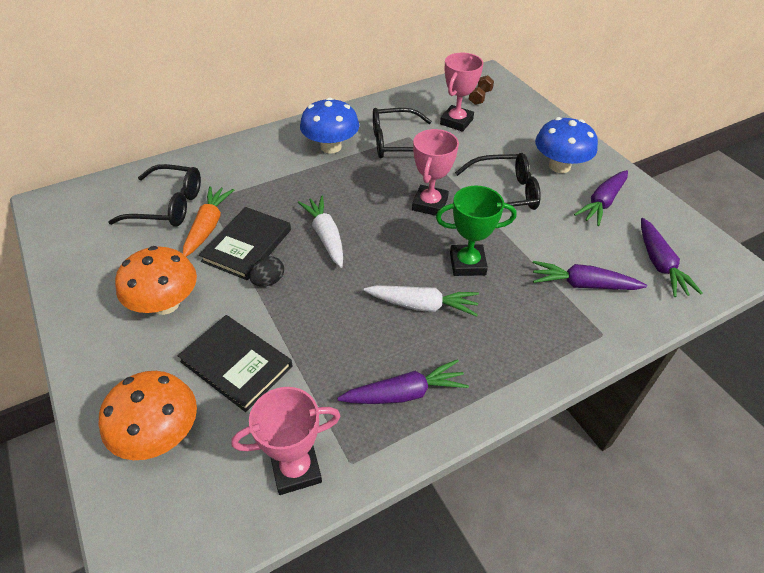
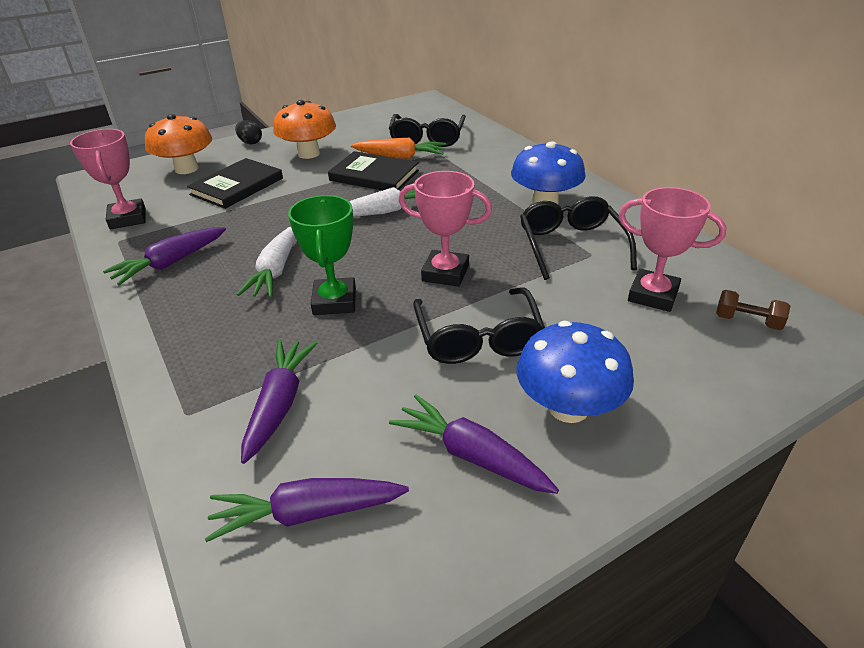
camera: 90 degrees right, 10 degrees down
(268, 281) = (326, 189): black egg -> black egg (250, 142)
(404, 393) = (170, 263): purple carrot -> purple carrot turned 60 degrees clockwise

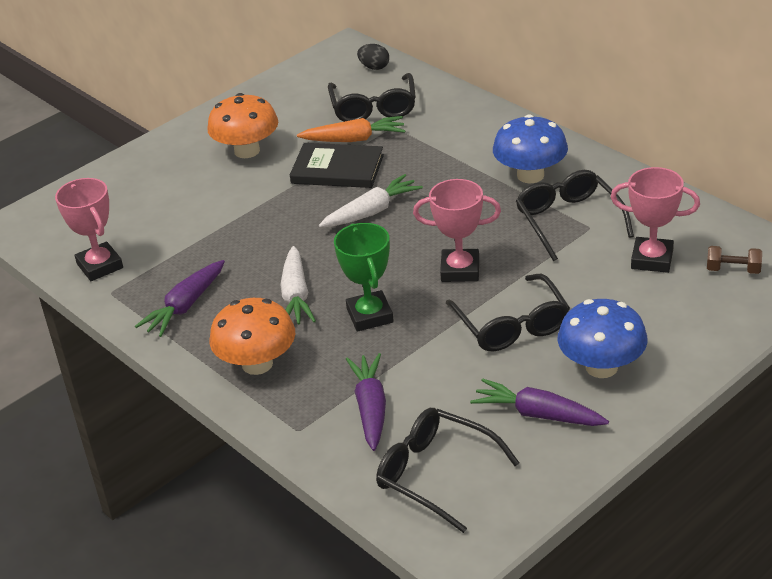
camera: 10 degrees left, 0 degrees up
(186, 169) = (117, 193): orange mushroom -> orange mushroom (257, 364)
(237, 186) = (192, 207): black book -> none
(250, 142) = (167, 145): black egg -> black egg (374, 67)
(307, 513) = (434, 474): purple carrot -> black glasses

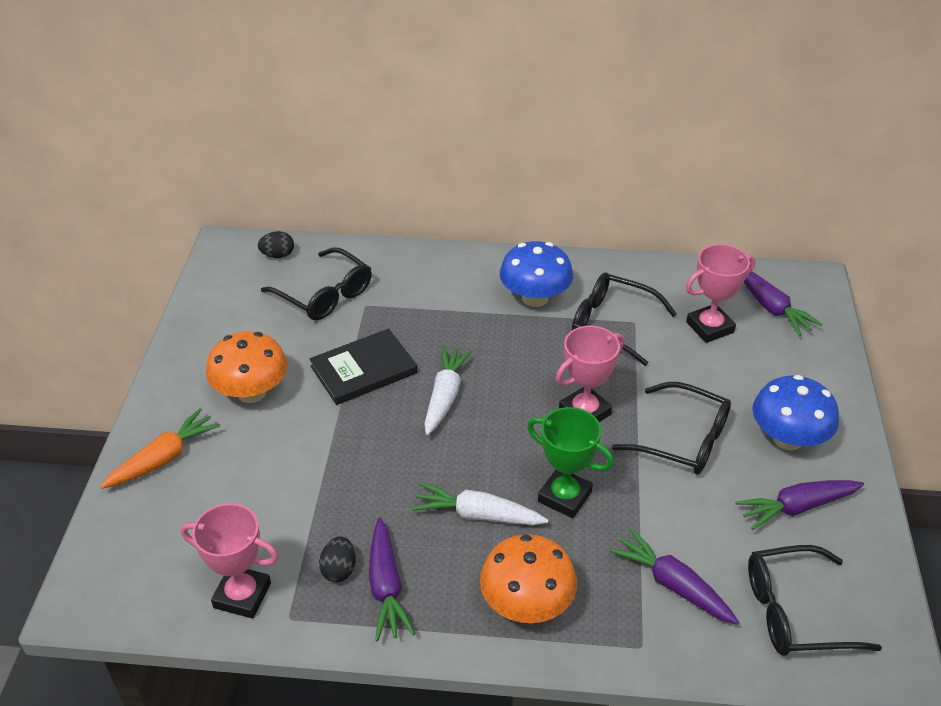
camera: 45 degrees left, 5 degrees up
(170, 281) = (339, 569): none -> black egg
(296, 296) = (478, 515): white carrot -> white carrot turned 150 degrees clockwise
(354, 139) = (344, 333): orange carrot -> orange carrot (163, 458)
(733, 270) = (771, 308): brown dumbbell -> purple carrot

